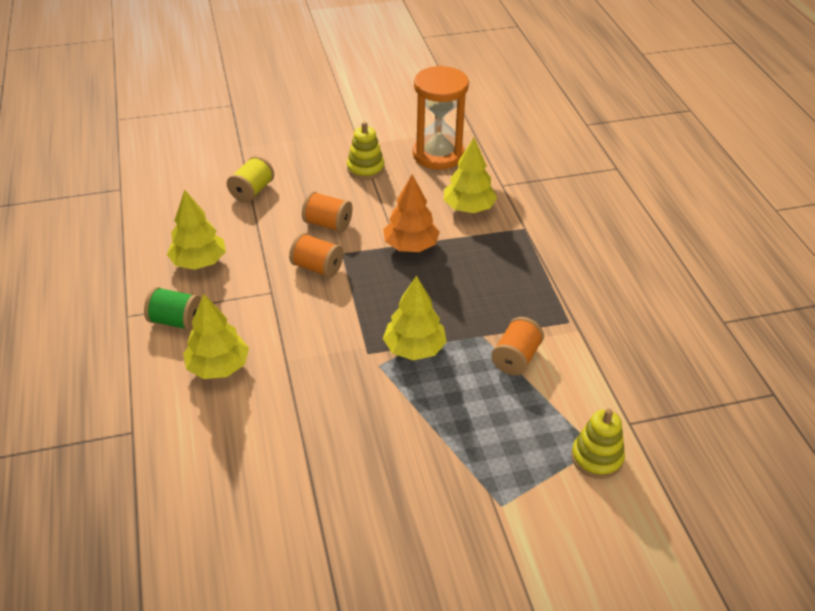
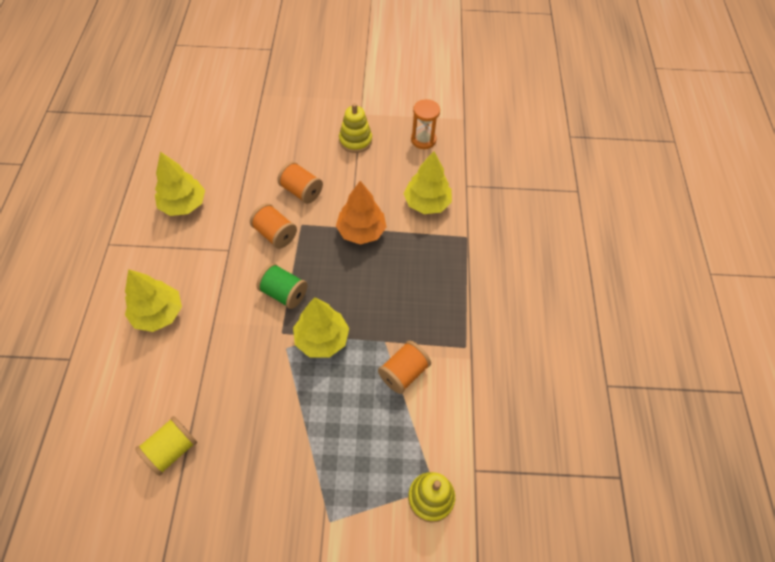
camera: 15 degrees right, 15 degrees up
(176, 321) = (143, 259): green spool -> green spool (284, 293)
(252, 191) = (253, 142): yellow spool -> yellow spool (172, 450)
(438, 155) = (423, 140): orange hourglass -> orange hourglass, size x0.55

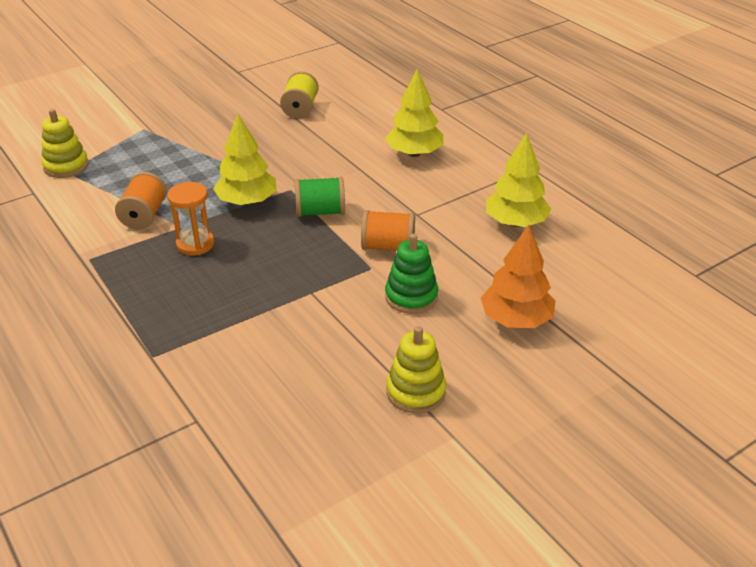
camera: 145 degrees right, 20 degrees down
(301, 191) = (411, 296): orange spool -> green stacking toy
(361, 231) = (295, 295): orange tree -> orange tree (516, 319)
(423, 140) = (317, 452): orange hourglass -> orange hourglass (195, 244)
(427, 203) = (238, 367): yellow tree -> none

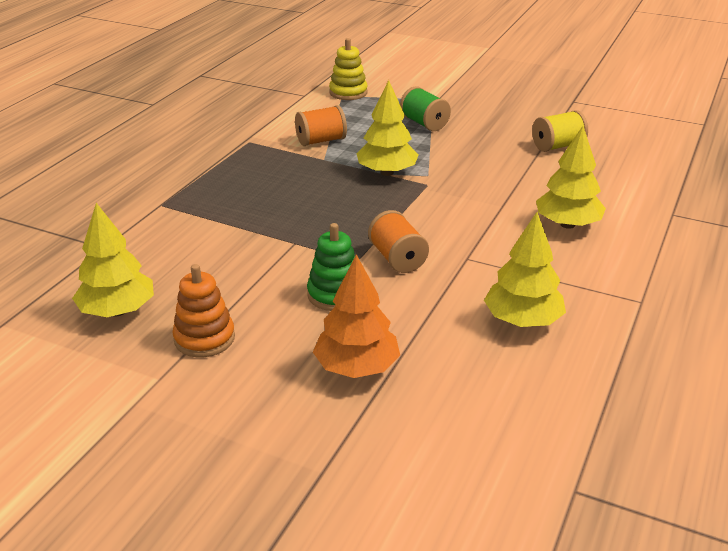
camera: 60 degrees right, 5 degrees down
(195, 244) = (307, 172): orange hourglass -> none
(320, 212) = (411, 209): green spool -> green spool (424, 123)
(326, 438) = (117, 311): none -> yellow tree
(416, 392) = (204, 338): yellow stacking toy -> orange stacking toy

